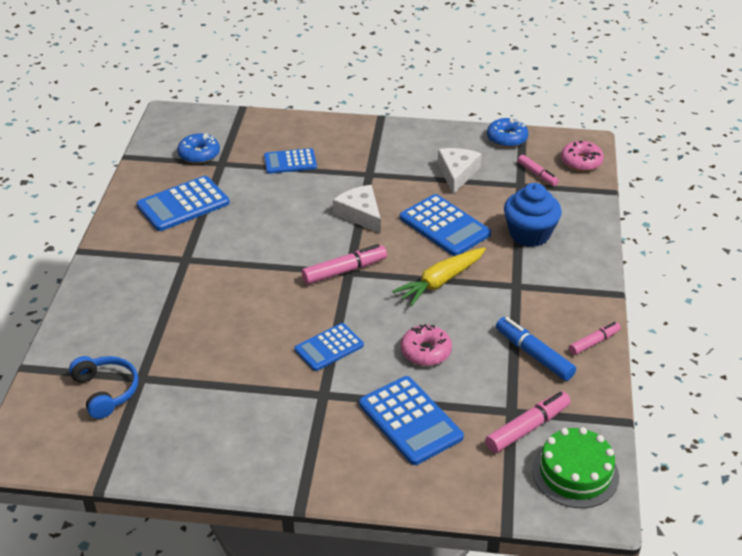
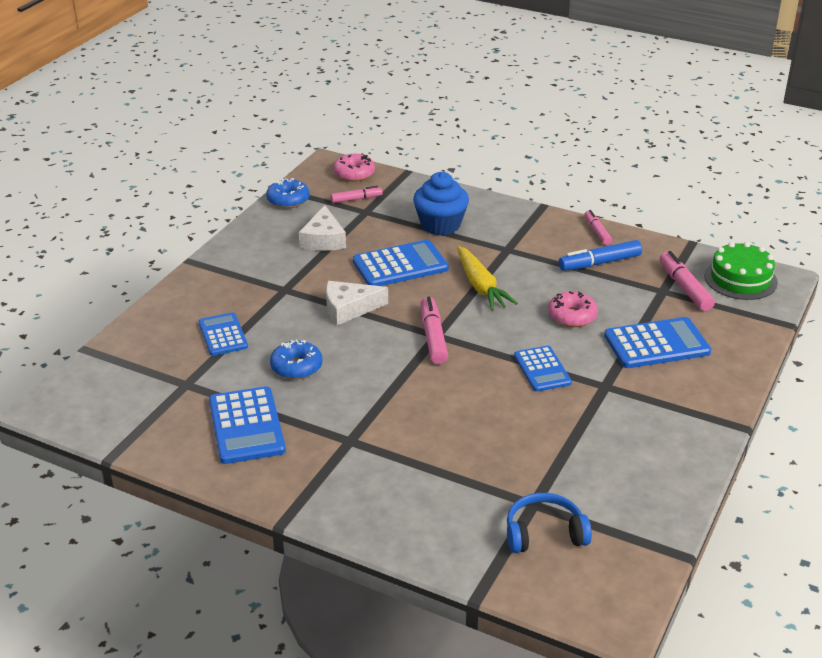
camera: 70 degrees left, 5 degrees down
(199, 154) = (154, 398): blue donut -> blue donut (296, 367)
(290, 162) = (223, 335): blue calculator -> blue calculator turned 150 degrees clockwise
(457, 174) = (323, 239): white cheese -> white cheese turned 120 degrees counterclockwise

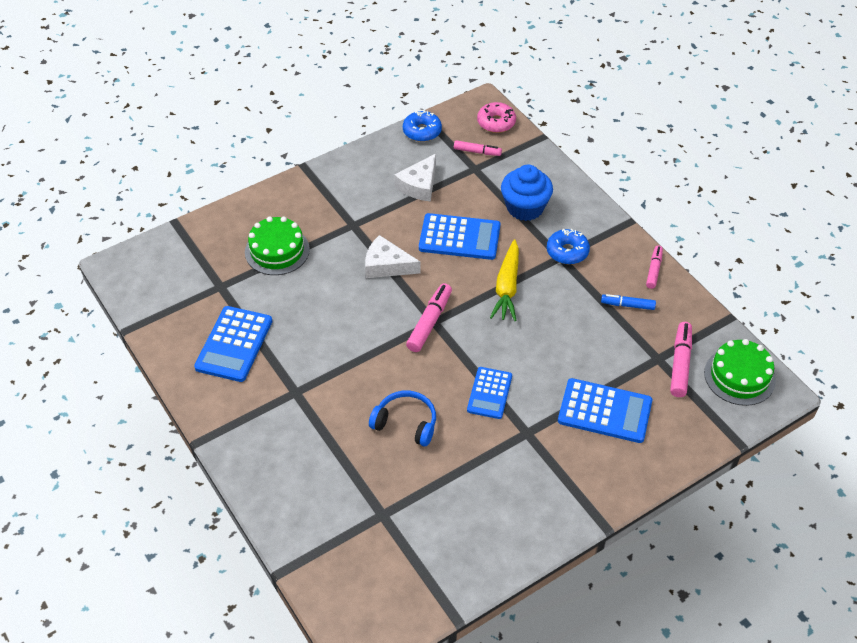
camera: 30 degrees right, 15 degrees up
(223, 335) = (277, 251): blue calculator -> green cake
(296, 367) = (307, 305): blue donut -> blue donut (567, 251)
(544, 533) = (369, 544): blue headphones -> blue headphones (406, 423)
(572, 316) = (557, 351): pink donut -> none
(600, 263) = (628, 305): blue marker -> blue marker, size x0.64

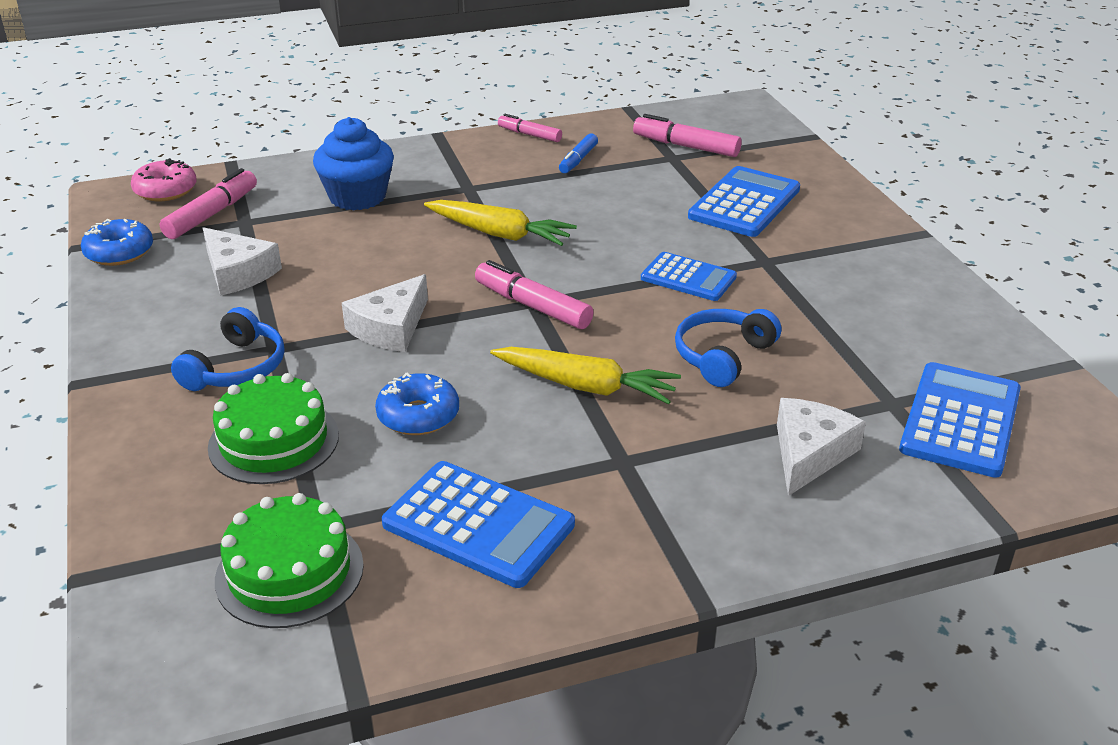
camera: 75 degrees left, 15 degrees down
(322, 476) = (809, 453): none -> white cheese
(331, 216) = (236, 368): none -> blue headphones
(356, 363) = (585, 386): none -> yellow carrot
(459, 237) = (377, 255): blue calculator -> blue calculator (961, 420)
(477, 152) = (212, 214): pink marker -> pink marker, size x1.55
(567, 251) = (462, 182): blue donut -> blue donut (418, 415)
(739, 376) = (717, 119): green cake -> green cake (289, 572)

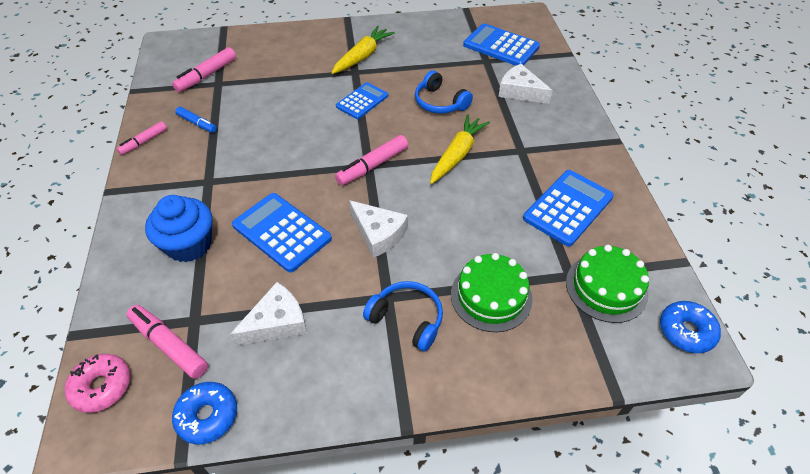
camera: 80 degrees left, 15 degrees up
(418, 415) = (474, 225): blue donut -> blue donut (686, 331)
(499, 234) = (280, 172): yellow carrot -> yellow carrot (362, 56)
(744, 203) = (290, 66): blue calculator -> blue calculator (282, 232)

